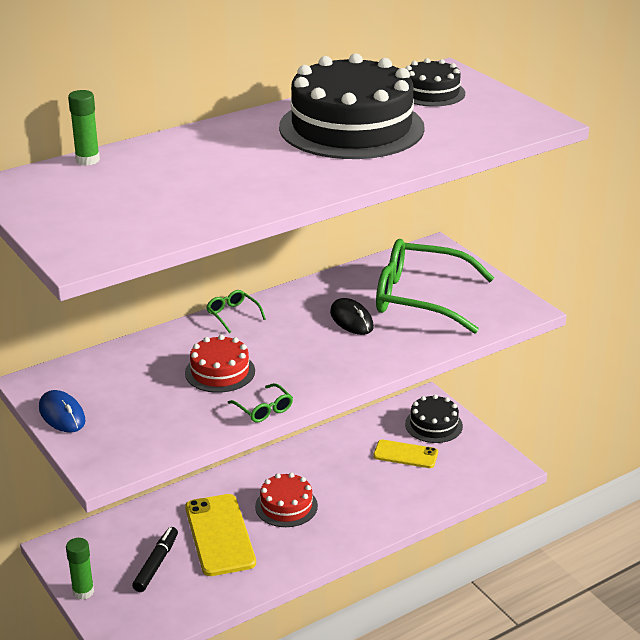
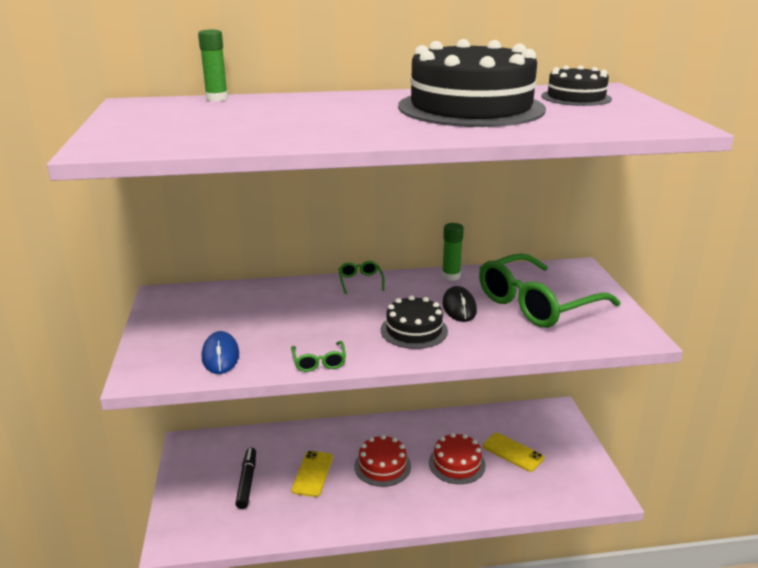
camera: 25 degrees right, 5 degrees down
(62, 415) = (157, 323): blue mouse -> blue mouse (220, 356)
(83, 592) = (177, 486): green glue stick -> green glue stick (451, 276)
(156, 564) = (247, 482): black marker -> black marker turned 45 degrees counterclockwise
(220, 372) = (310, 321): red cake -> red cake (456, 464)
(220, 535) = (312, 473): yellow phone -> yellow phone, size x0.61
(420, 298) = (537, 304): green glasses -> green glasses turned 75 degrees counterclockwise
(433, 425) = (552, 433): black cake -> black cake (414, 330)

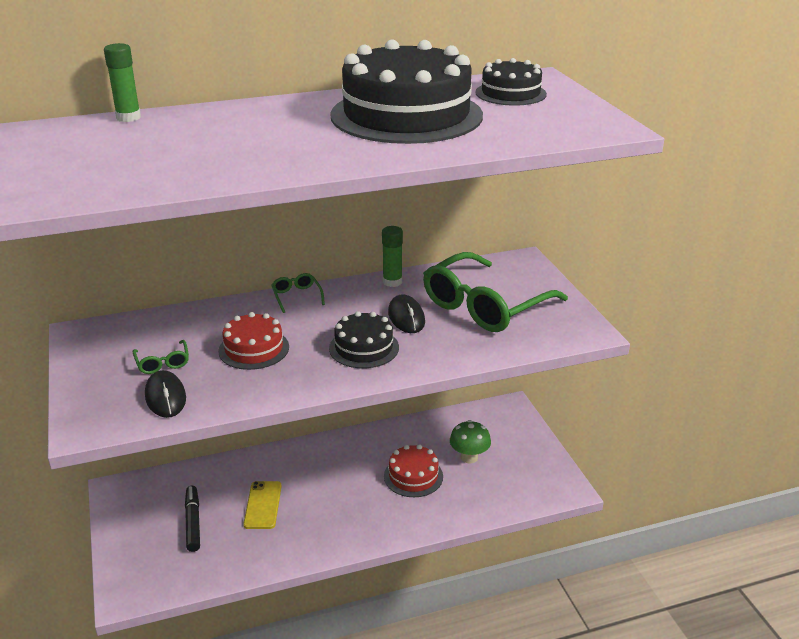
camera: 10 degrees left, 5 degrees up
(220, 356) = (165, 397): blue mouse -> black mouse
(319, 362) = (272, 393): green glasses -> green glasses (162, 363)
(382, 466) = (336, 488): red cake -> red cake (254, 349)
(512, 452) = (469, 457): yellow phone -> green mushroom

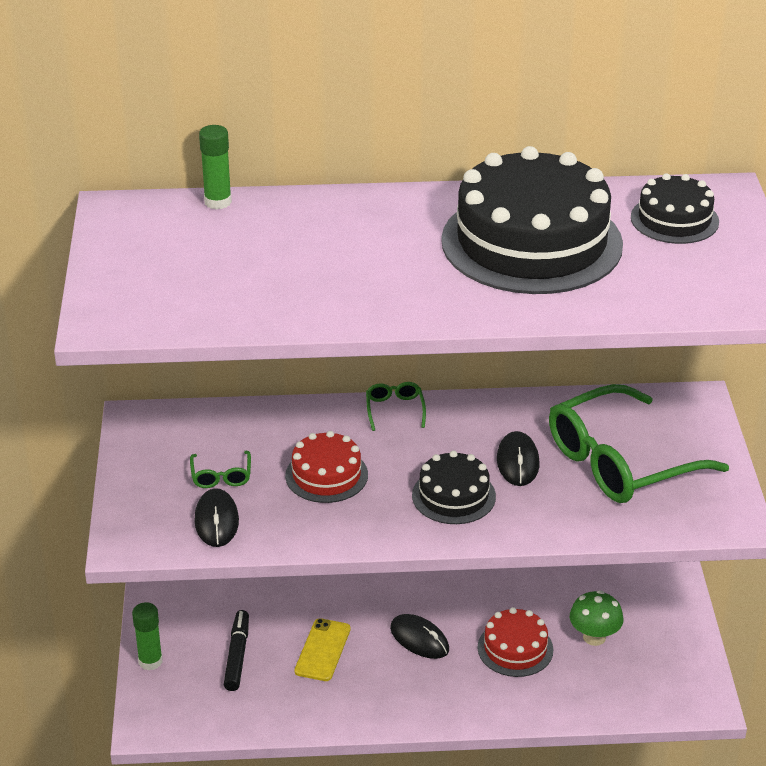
camera: 15 degrees right, 5 degrees up
(338, 483) = (419, 639): none -> black mouse
(392, 282) = (517, 407): green glue stick -> green glue stick (150, 661)

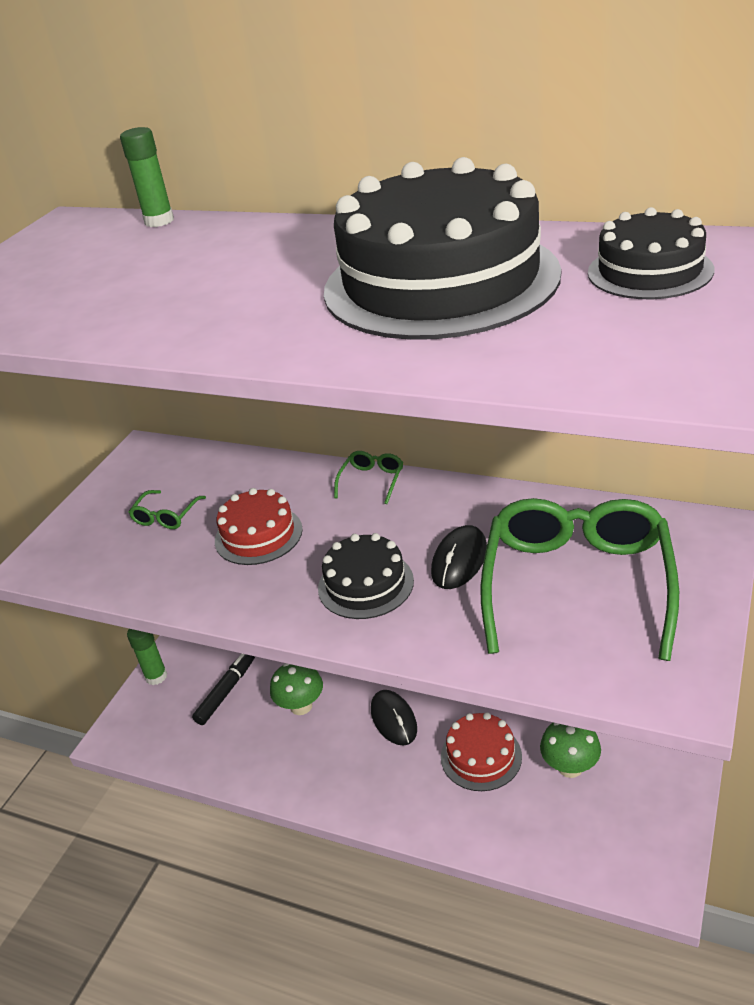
camera: 30 degrees right, 0 degrees up
(216, 521) = (125, 560): black mouse -> none
(323, 650) = (301, 706): yellow phone -> green mushroom
(620, 462) = (577, 584): green glasses -> green glasses turned 105 degrees clockwise

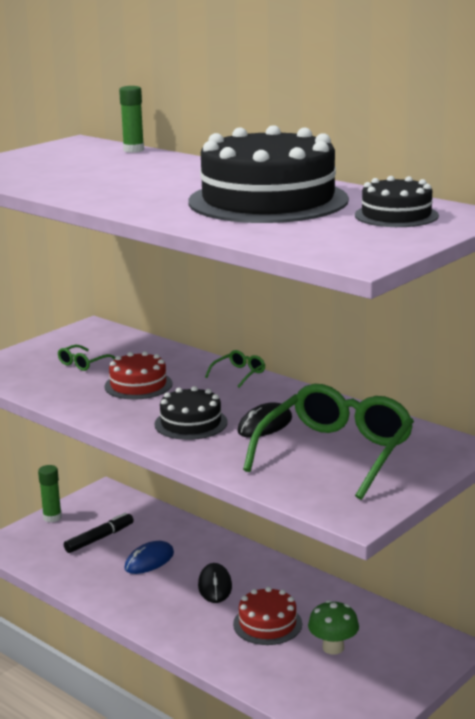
camera: 15 degrees right, 15 degrees down
(301, 706) = (149, 561): green mushroom -> blue mouse

